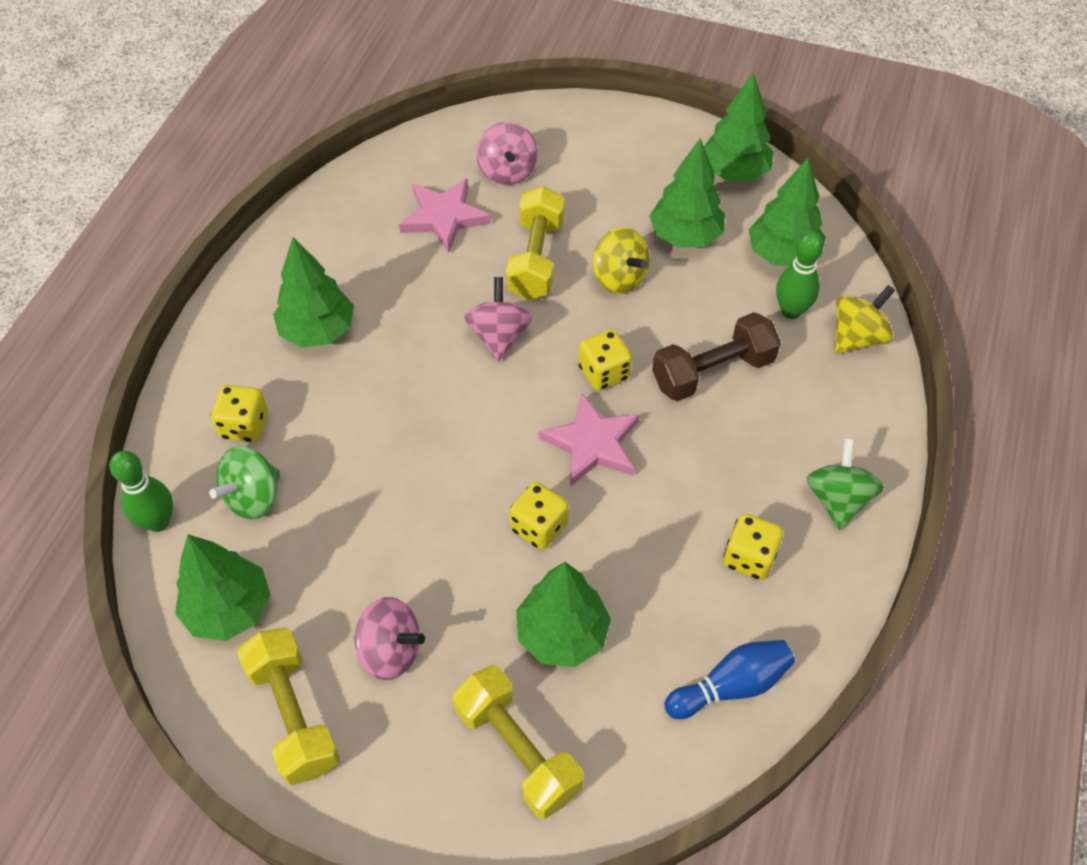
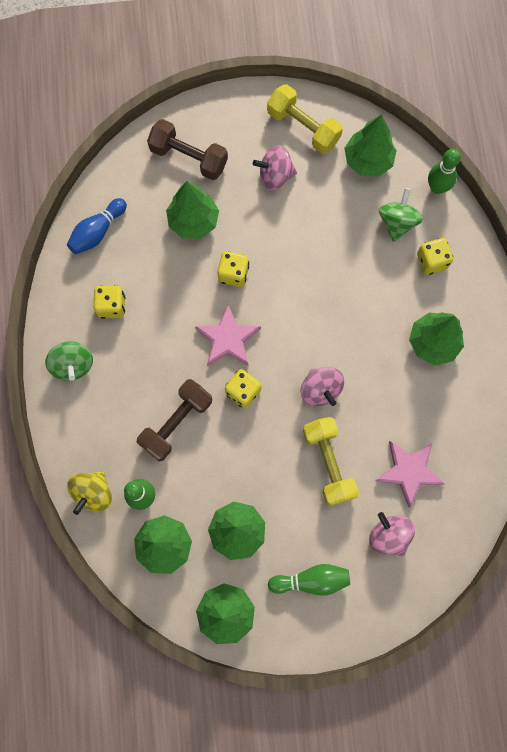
camera: 155 degrees right, 20 degrees up
(517, 750) = (189, 157): yellow dumbbell -> brown dumbbell
(619, 278) = (266, 472): yellow spinning top -> none
(620, 166) = (311, 580): none -> green bowling pin

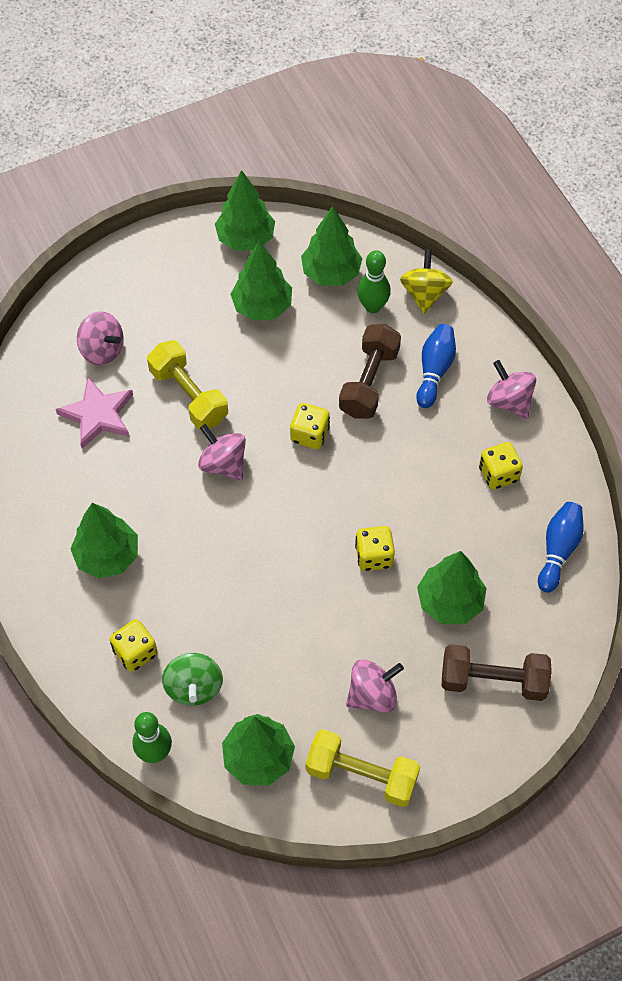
camera: 160 degrees right, 15 degrees down
(73, 365) = (509, 401): green spinning top -> pink spinning top
(119, 414) = (434, 371): none -> blue bowling pin
(228, 339) = (349, 483): pink star -> none
(311, 580) = (170, 289): green bowling pin -> none

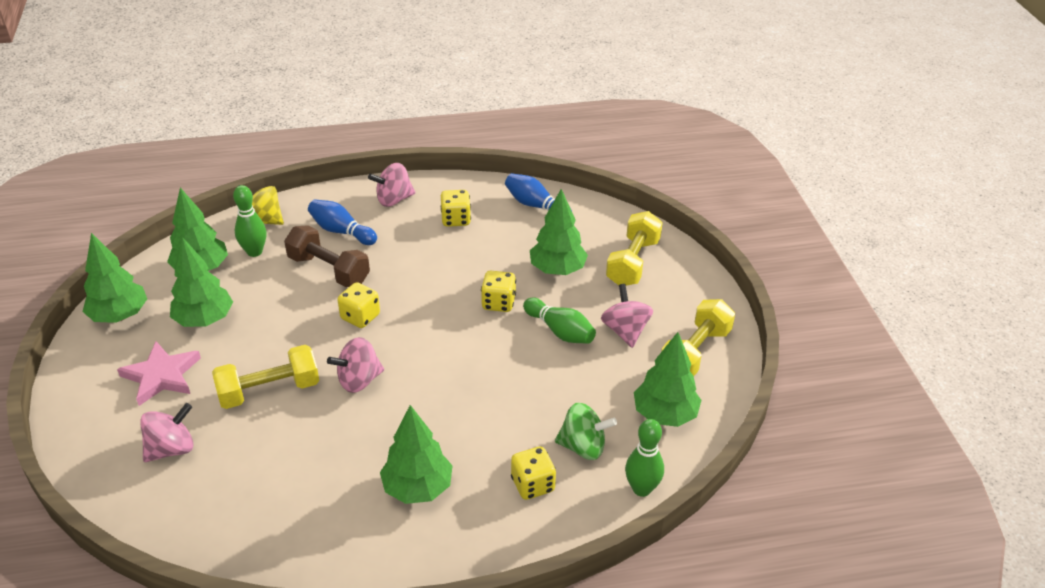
camera: 75 degrees left, 20 degrees down
(98, 415) = (248, 467): pink star -> pink star (161, 376)
(350, 628) = (560, 331): none -> green bowling pin
(493, 680) = (633, 262): brown dumbbell -> yellow dumbbell

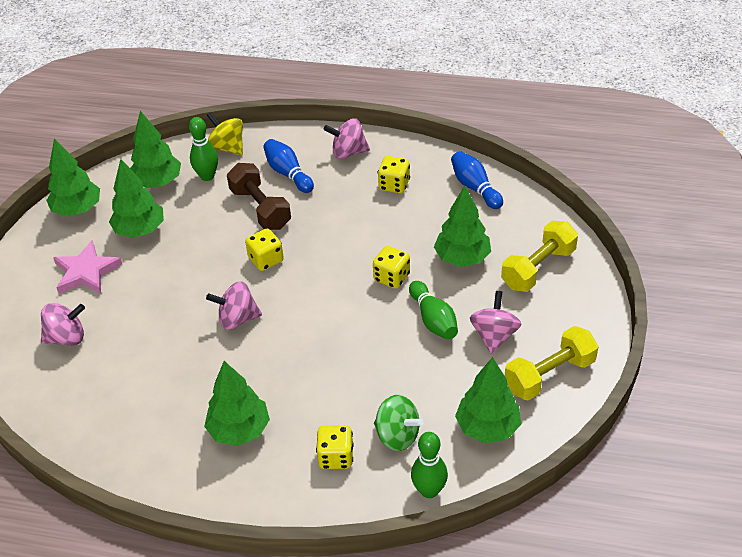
camera: 25 degrees right, 5 degrees up
(269, 391) = (162, 308): yellow dumbbell -> none

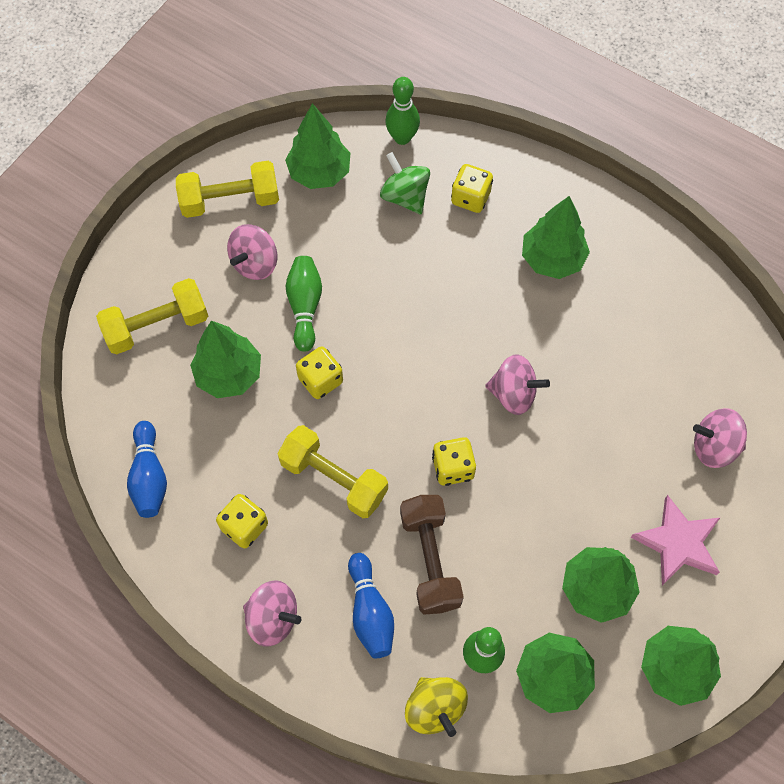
camera: 160 degrees left, 20 degrees up
(348, 227) = (333, 479): none -> yellow dumbbell

